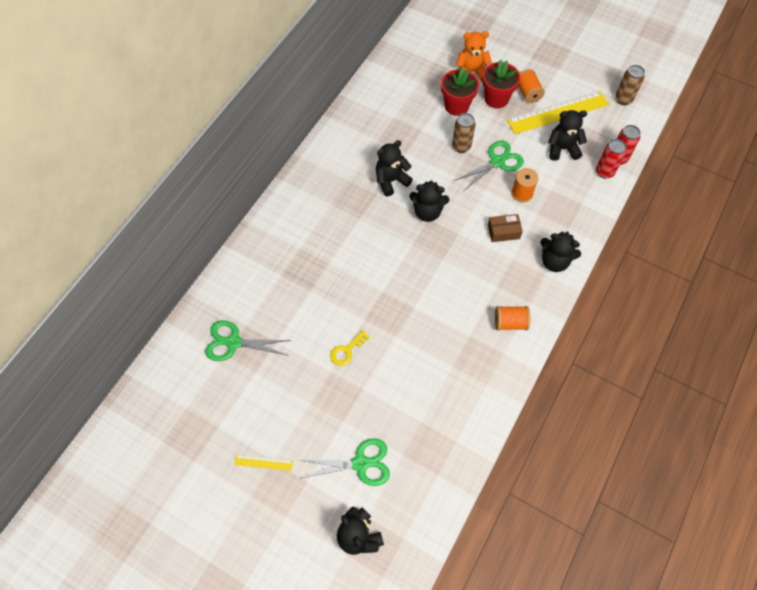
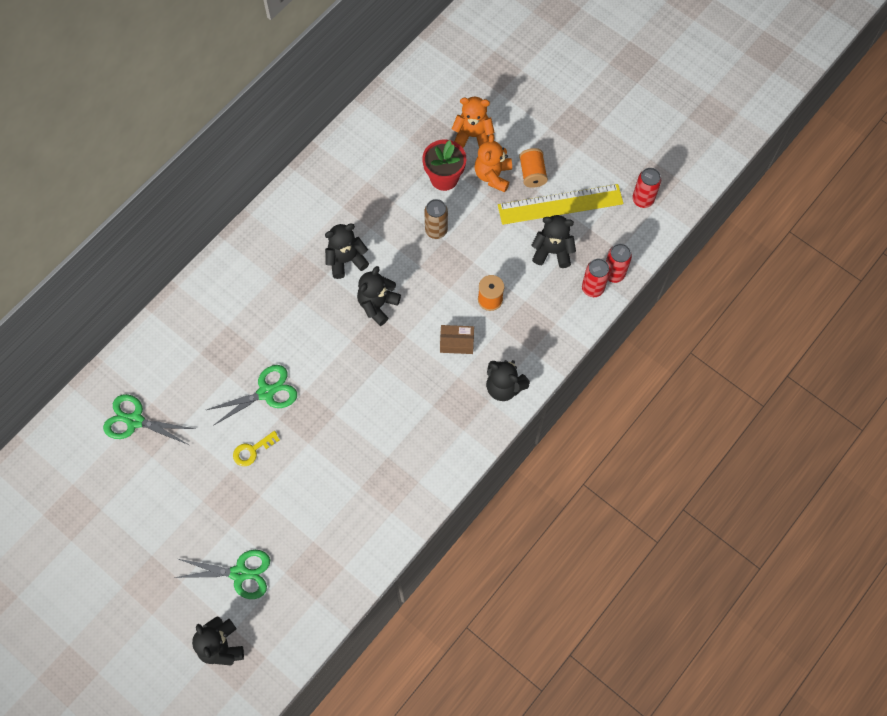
camera: 10 degrees right, 5 degrees up
(263, 462) = (141, 554): yellow ruler -> none
(427, 212) = (377, 305): black teddy bear -> black teddy bear turned 105 degrees clockwise
(496, 99) = (493, 175): red flower pot -> orange teddy bear
(497, 162) = (473, 256): green scissors -> green scissors (266, 392)
(510, 323) = (435, 449): orange spool -> none
(623, 99) = (642, 200): brown can -> red can

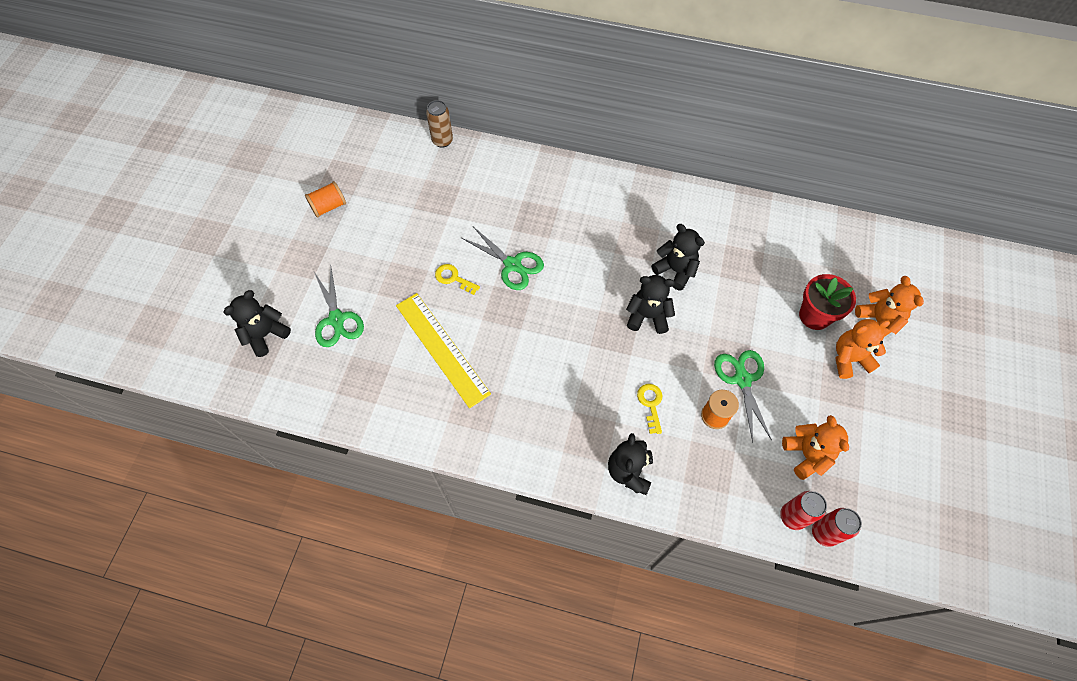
camera: 65 degrees right, 5 degrees down
(135, 420) = (439, 182): green scissors -> green scissors (742, 379)
(436, 230) = (755, 333): brown can -> brown can (442, 141)
(456, 342) = (651, 404): brown box -> yellow key
(532, 174) = (878, 396): orange spool -> orange spool (329, 206)
(552, 251) = (806, 455): black teddy bear -> orange teddy bear
(560, 204) = (865, 439): yellow ruler -> yellow ruler (442, 348)
(642, 200) = (933, 527): red can -> none

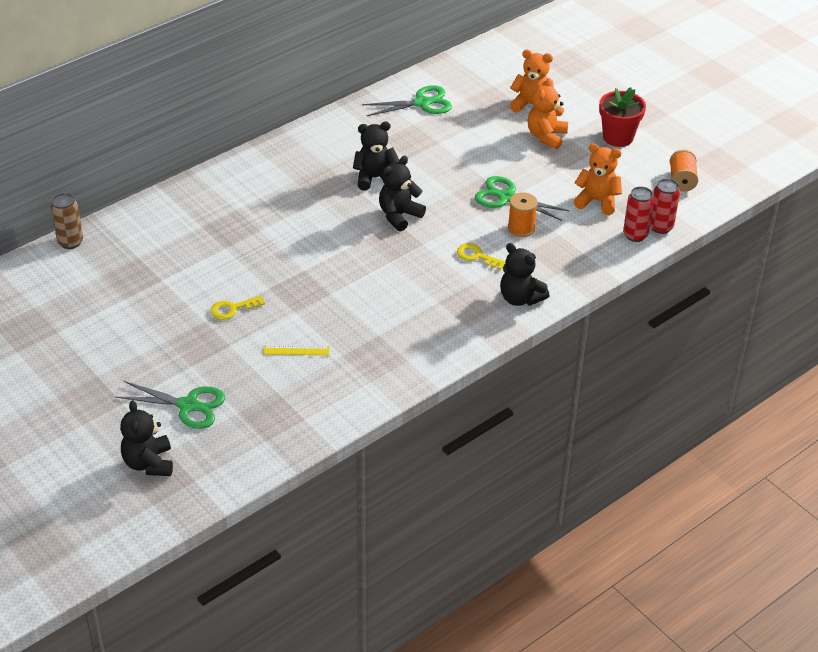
camera: 55 degrees left, 20 degrees down
(329, 206) = (51, 354): orange spool -> orange spool (682, 180)
(442, 348) = (296, 350): yellow ruler -> yellow ruler, size x0.43
(513, 265) = (261, 266): green scissors -> green scissors (422, 103)
(814, 316) = (494, 131): red flower pot -> red flower pot (618, 137)

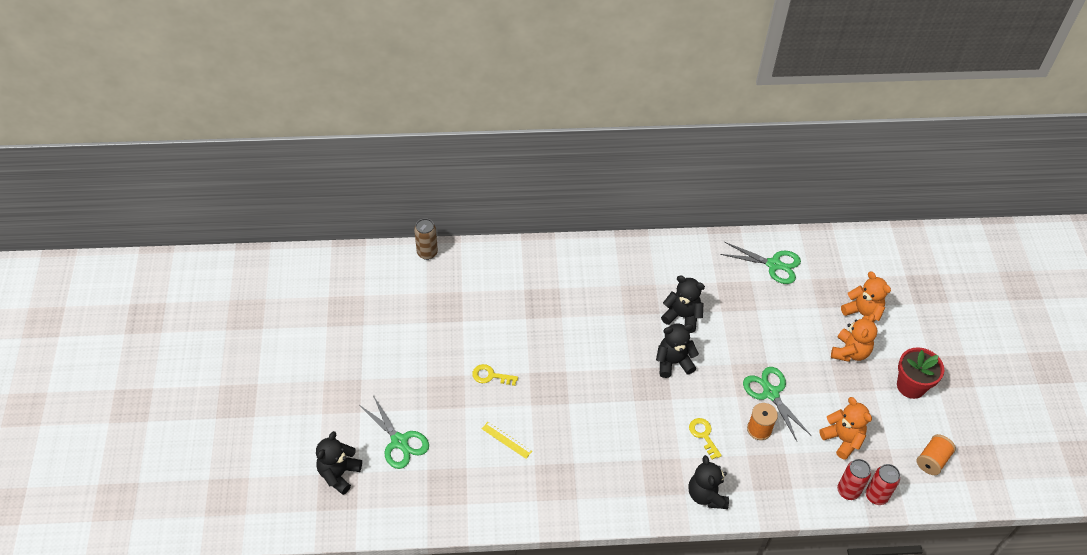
camera: 35 degrees right, 10 degrees up
(546, 136) = (850, 352): orange teddy bear -> orange teddy bear turned 150 degrees clockwise

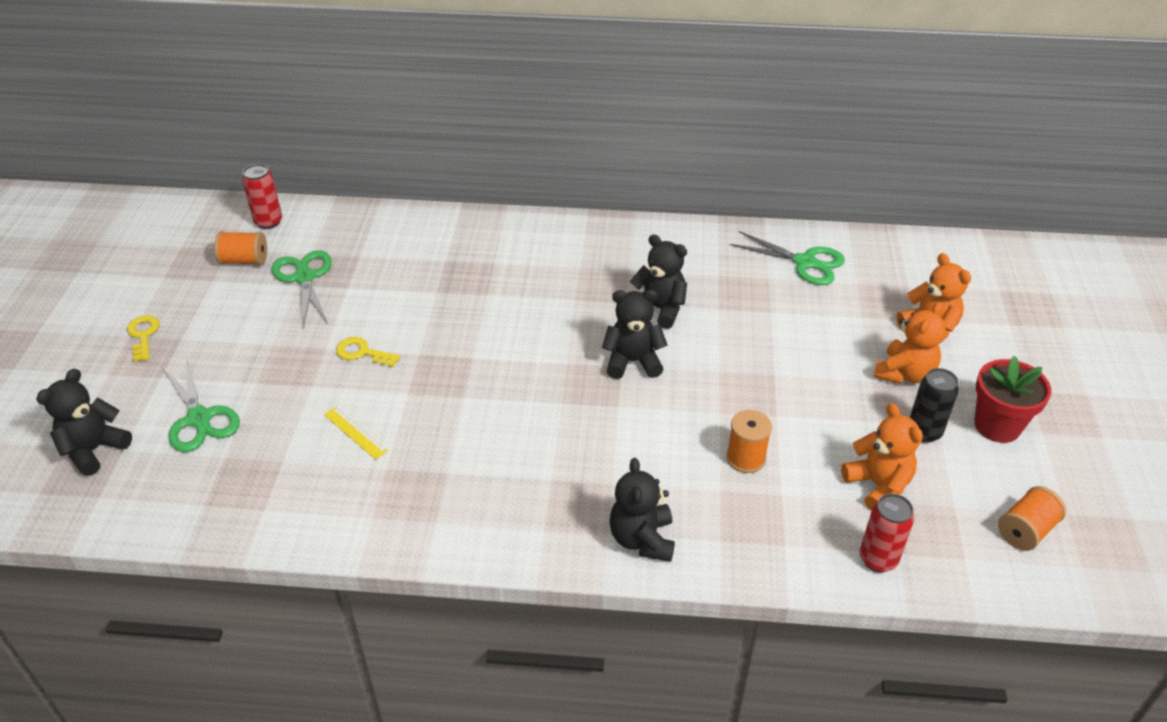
camera: 10 degrees right, 10 degrees down
(380, 305) = (244, 260): none -> orange spool
(427, 253) = (330, 212): brown can -> none
(703, 435) = (656, 457): yellow key -> yellow key (143, 335)
(770, 393) = (772, 413): green scissors -> green scissors (304, 277)
(866, 396) = (924, 432): none -> black can
(876, 496) = (925, 572): red can -> red can (268, 222)

